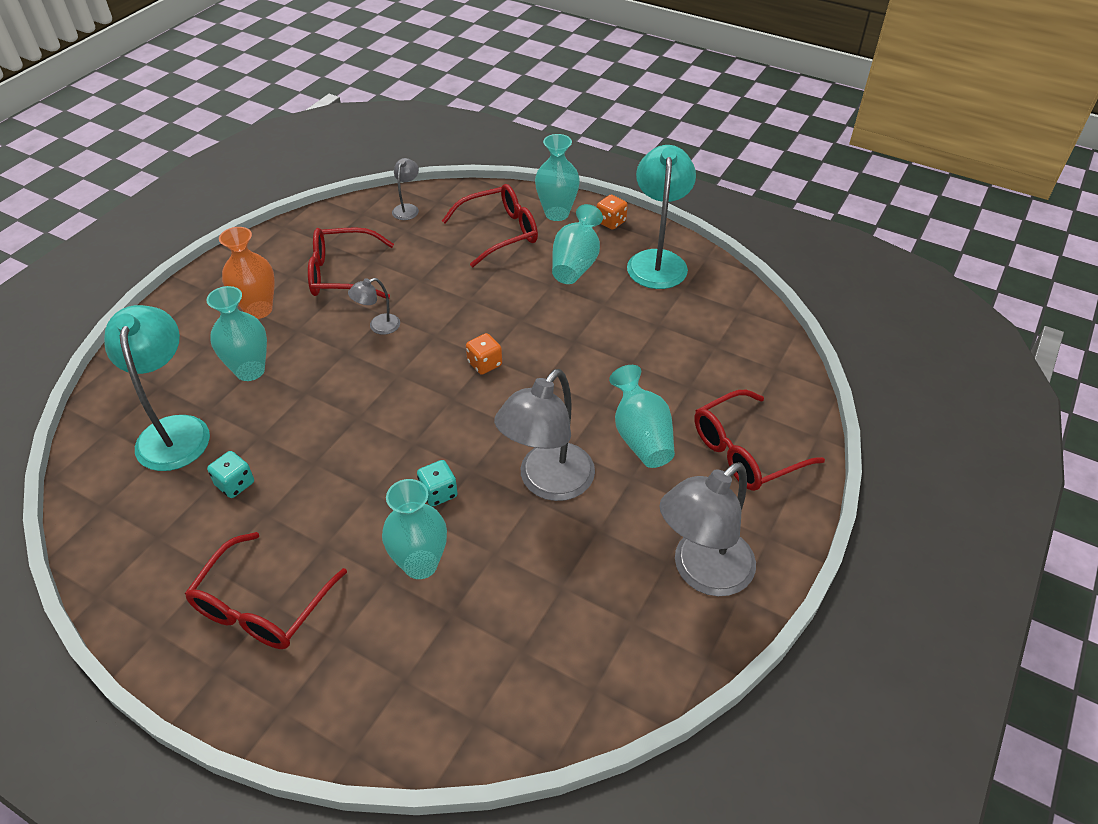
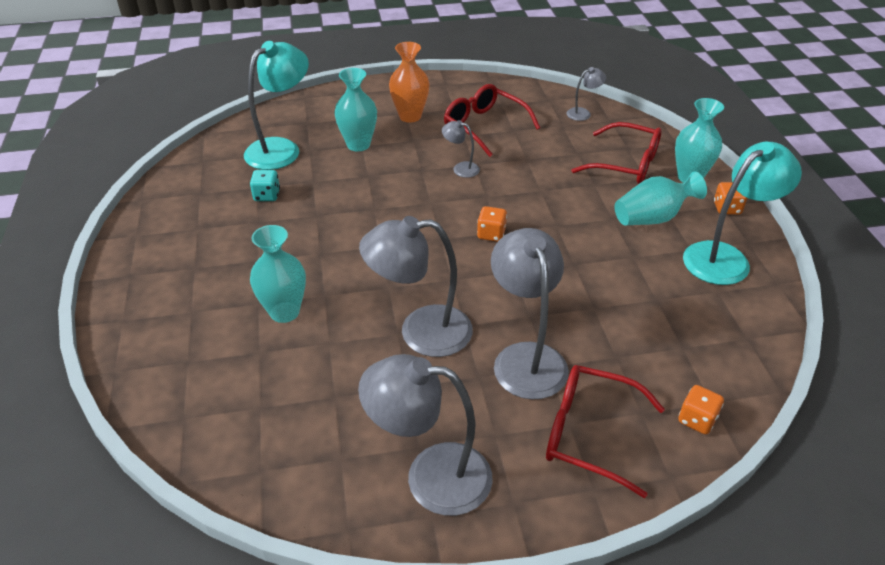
camera: 50 degrees right, 5 degrees down
(262, 606) = (189, 264): red glasses -> none
(438, 493) = (352, 283): turquoise dice -> none
(641, 436) = (526, 357): turquoise vase -> grey lamp
(783, 387) = (697, 420): none -> orange dice

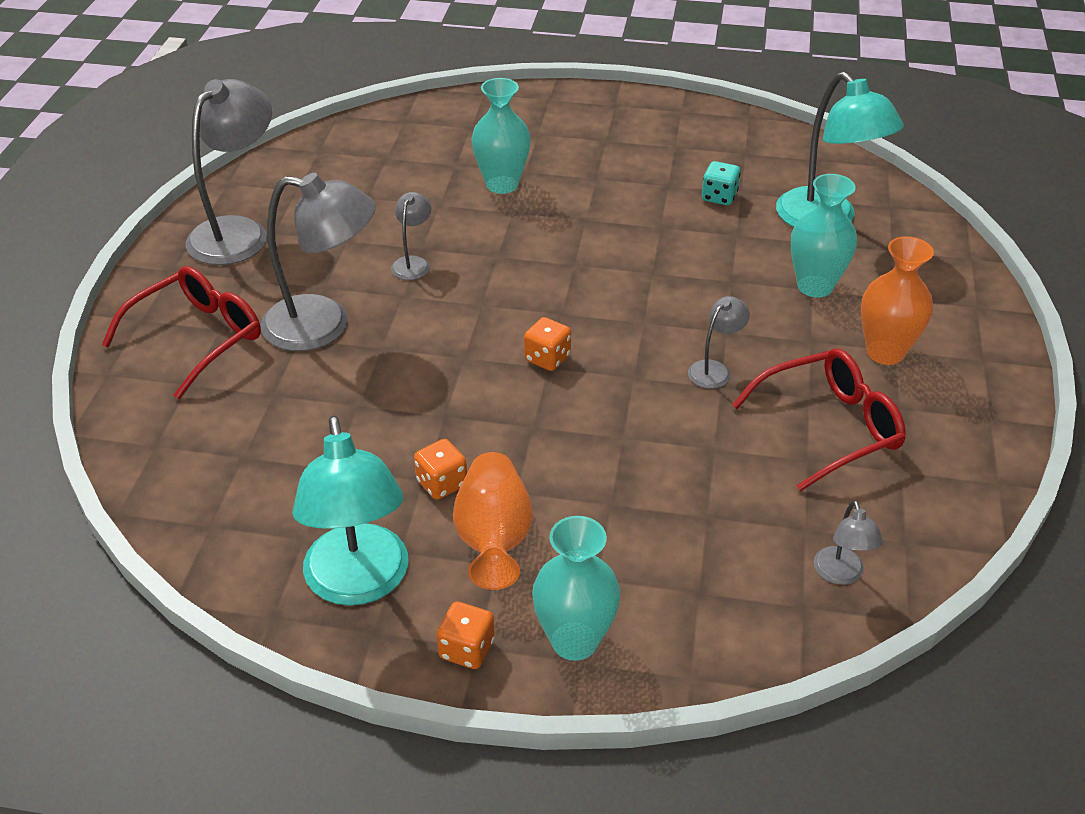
camera: 110 degrees right, 0 degrees up
(420, 332) = (413, 263): grey lamp -> grey lamp, size x0.47
(626, 164) = (650, 568): red glasses -> none
(652, 218) = (493, 539): turquoise vase -> orange vase
(697, 420) = (146, 422): orange dice -> orange dice (442, 483)

